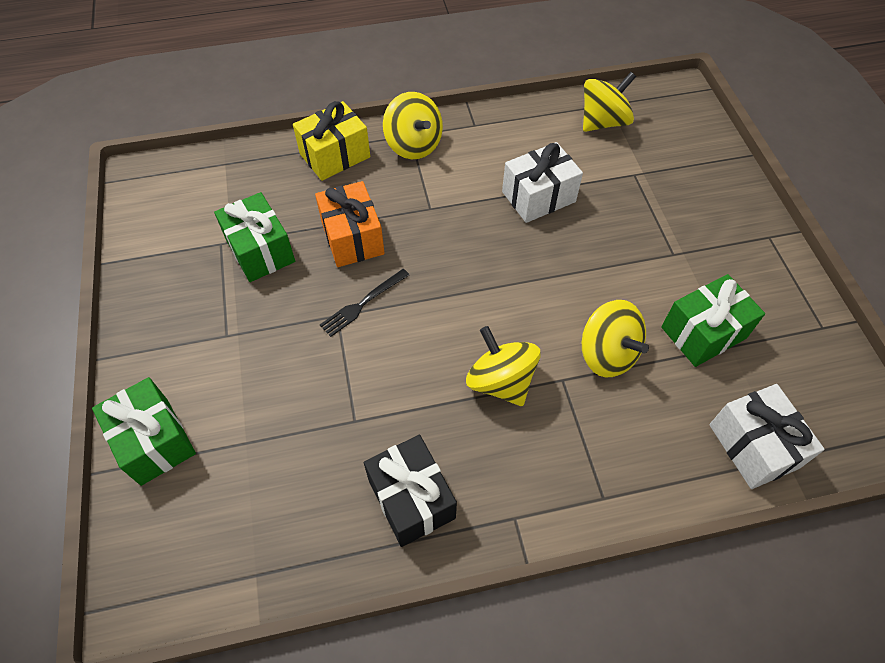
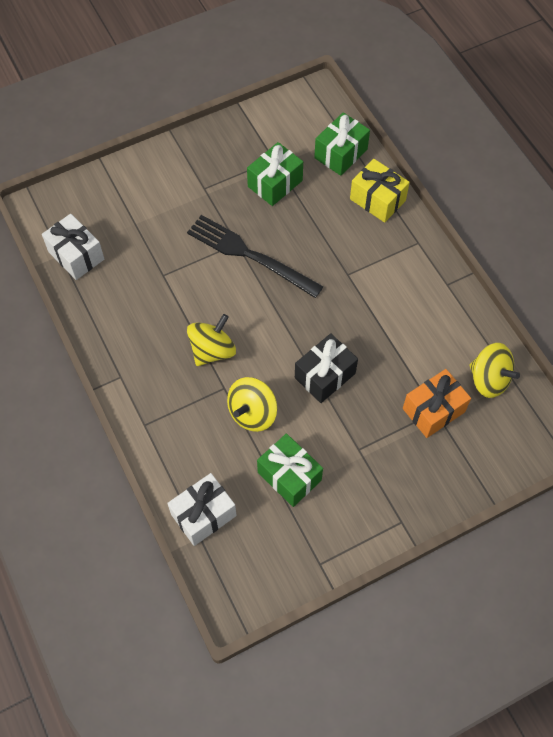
camera: 75 degrees right, 5 degrees up
(154, 441) = (125, 179): green gift -> green gift (340, 153)
(352, 238) = (303, 233): orange gift -> orange gift (433, 410)
(363, 303) = (250, 255): black fork -> black fork, size x2.04
(411, 499) = (120, 318): black gift -> black gift (325, 375)
(413, 145) = (408, 247): yellow spinning top -> none
(538, 197) = (385, 344): white gift -> white gift (76, 255)

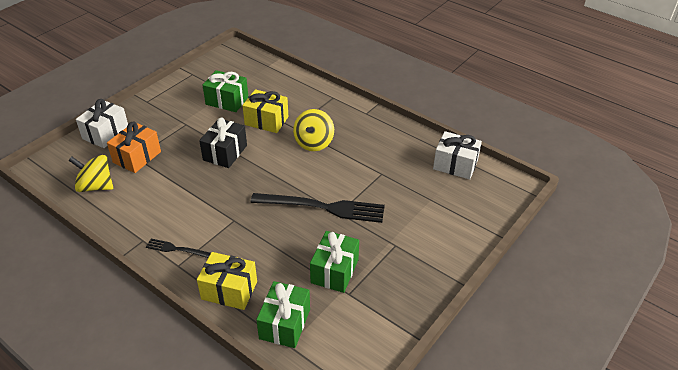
camera: 155 degrees right, 20 degrees down
(203, 515) = (271, 73): white gift -> white gift (106, 133)
(252, 413) = (266, 121): yellow spinning top -> yellow gift
(414, 260) = (177, 249): none -> black fork

